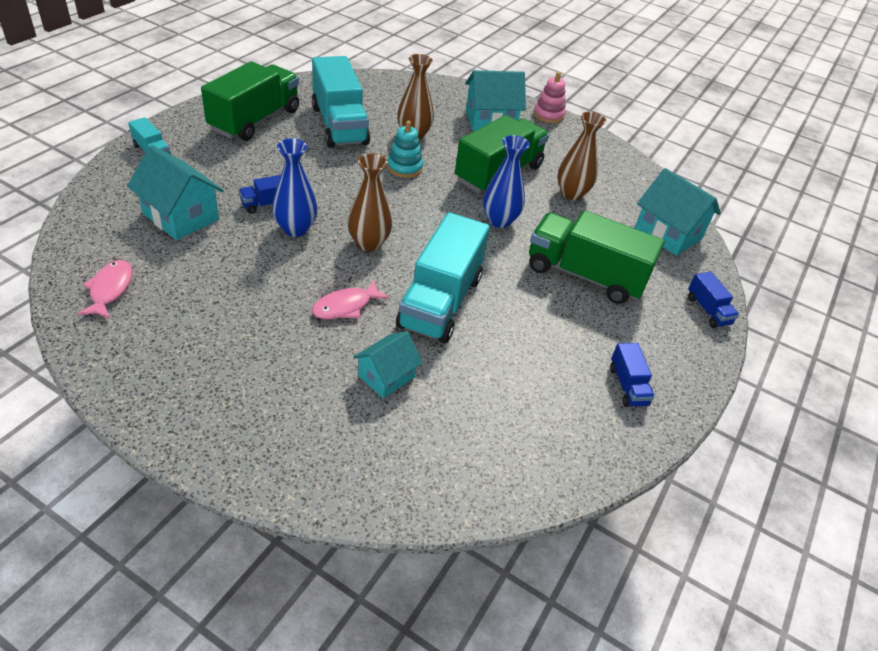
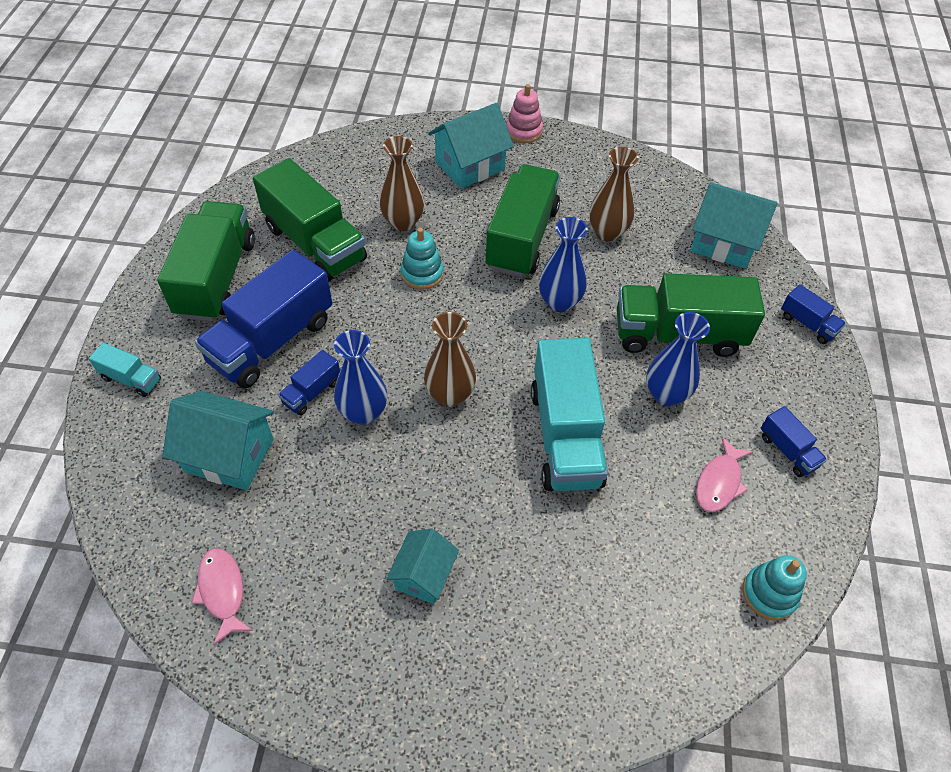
camera: 20 degrees left, 10 degrees up
(264, 166) = (272, 341): none -> blue truck
(339, 125) = (315, 243): turquoise truck -> green truck
(346, 306) = (479, 488): pink fish -> pink fish (719, 482)
(386, 376) = (571, 554): turquoise house -> turquoise house (423, 575)
(538, 475) = (769, 594): none -> turquoise stacking toy
(545, 308) = (666, 394): none -> blue vase

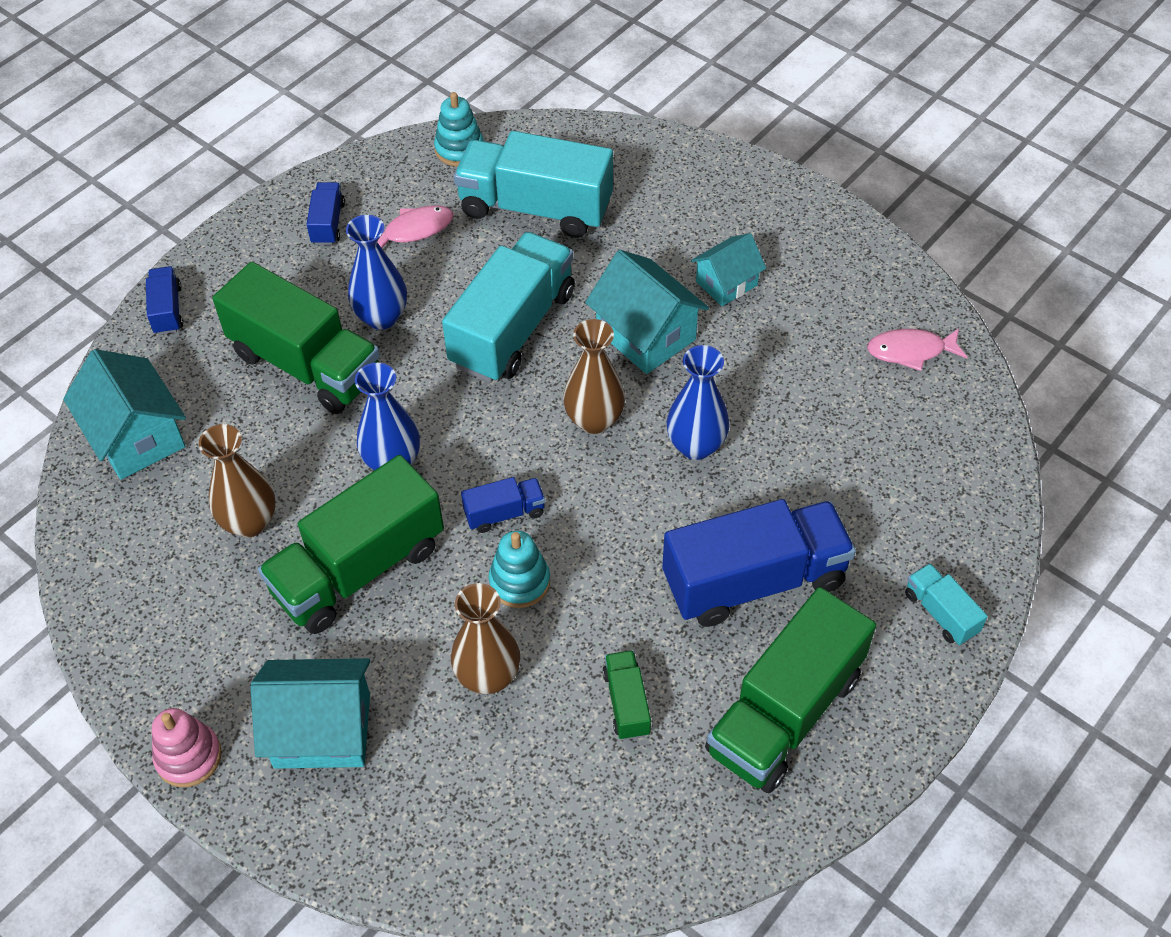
camera: 145 degrees left, 0 degrees up
(222, 591) = (910, 351): pink fish -> pink fish turned 75 degrees clockwise
(229, 455) = (858, 469): turquoise house -> turquoise house (645, 335)
(312, 392) = (739, 494): blue truck -> blue truck (504, 513)
(315, 243) = (626, 703): green truck -> green truck, size x0.46
(645, 564) = (535, 208): none -> turquoise truck

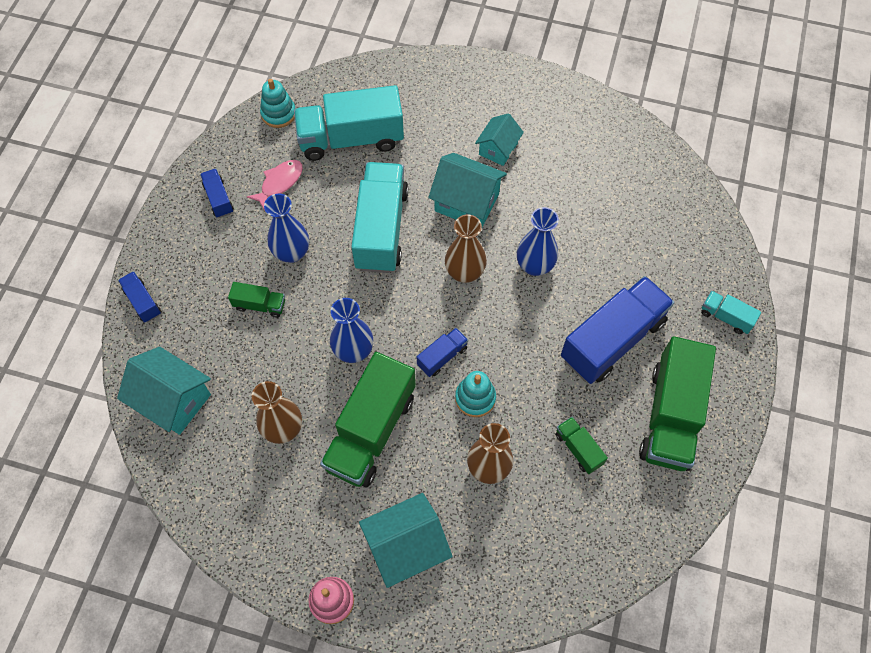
camera: 25 degrees left, 10 degrees up
(306, 365) = (260, 305): green truck -> green truck, size x0.46
(910, 351) = (628, 155): pink fish -> none

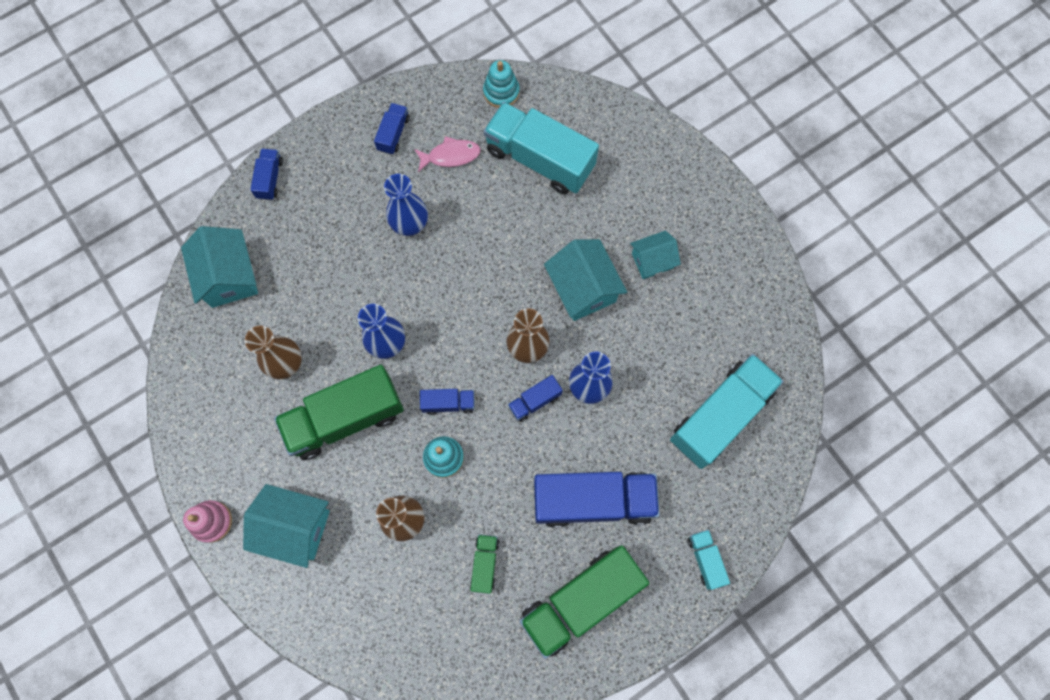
camera: 40 degrees right, 10 degrees up
(260, 305) = (350, 249): green truck -> none
(381, 229) = (495, 258): turquoise truck -> turquoise truck (720, 416)
(505, 305) = (534, 401): none -> blue truck

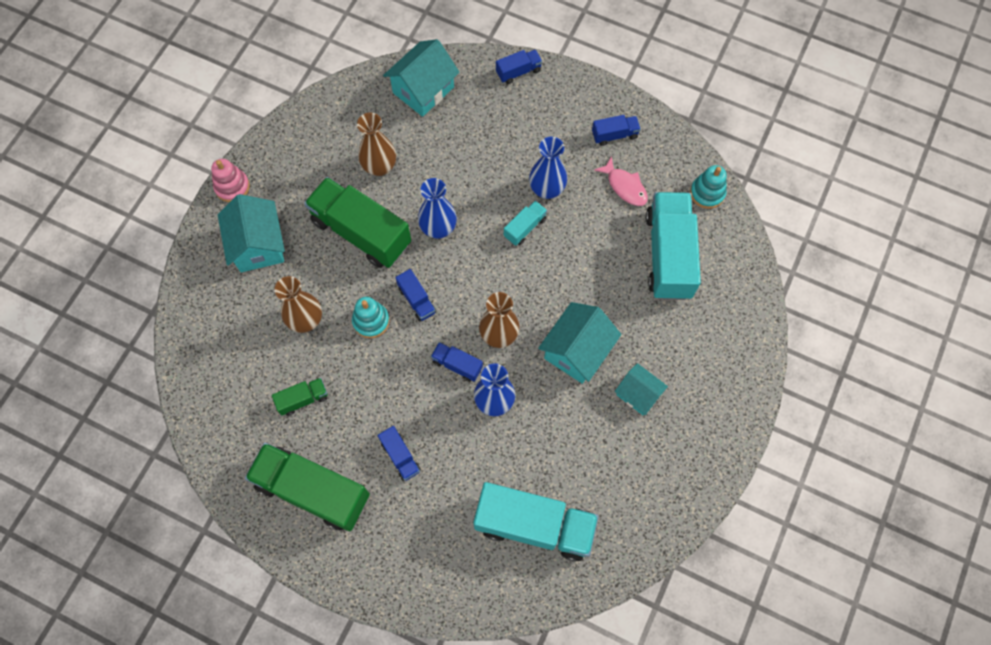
camera: 60 degrees right, 5 degrees down
(593, 500) = (400, 456): blue truck -> blue truck, size x0.46
(705, 559) = (401, 577): turquoise truck -> turquoise truck (525, 227)

